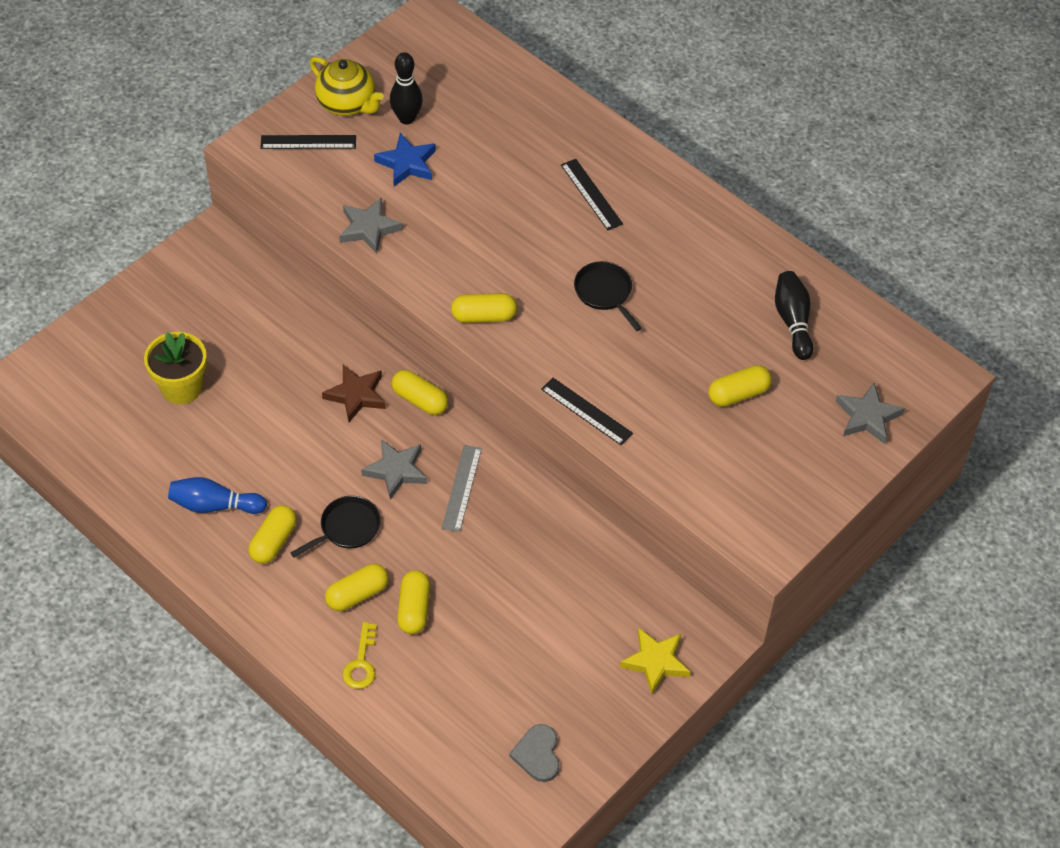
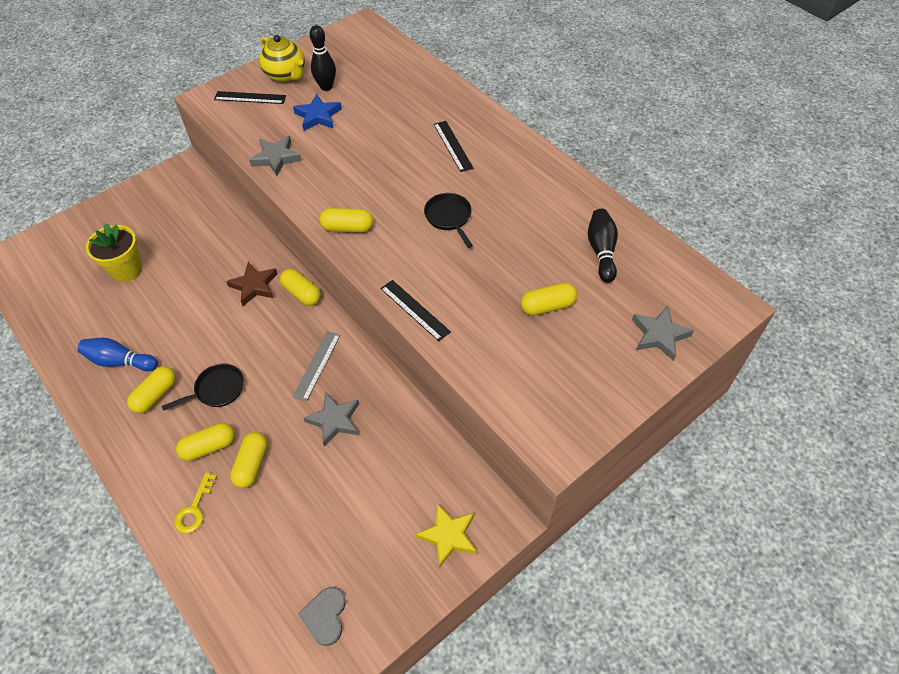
camera: 10 degrees right, 0 degrees up
(396, 470) = (269, 346): grey star -> grey star (334, 420)

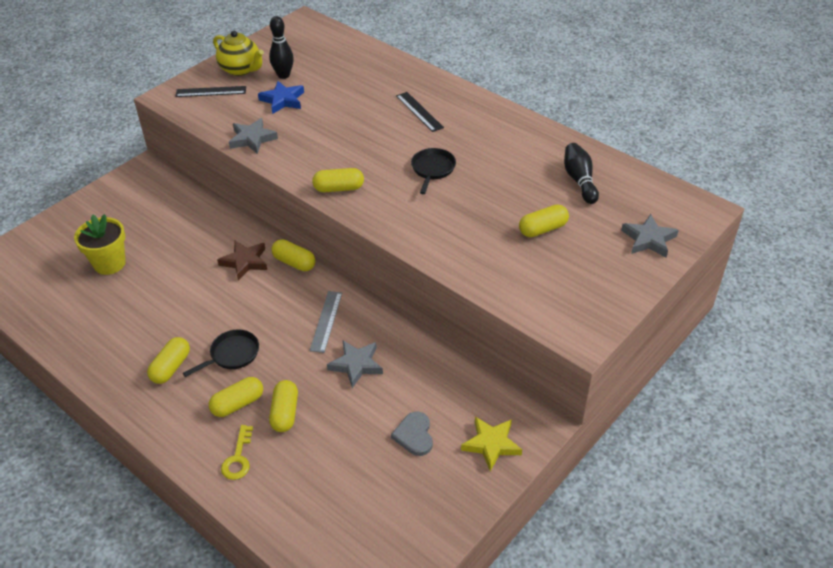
camera: 10 degrees left, 10 degrees down
(120, 361) = (126, 343): blue bowling pin -> none
(325, 616) = (392, 527): grey heart -> grey heart (414, 435)
(414, 310) = (421, 247): black ruler -> none
(449, 217) = (432, 169): black pan -> black pan turned 45 degrees clockwise

